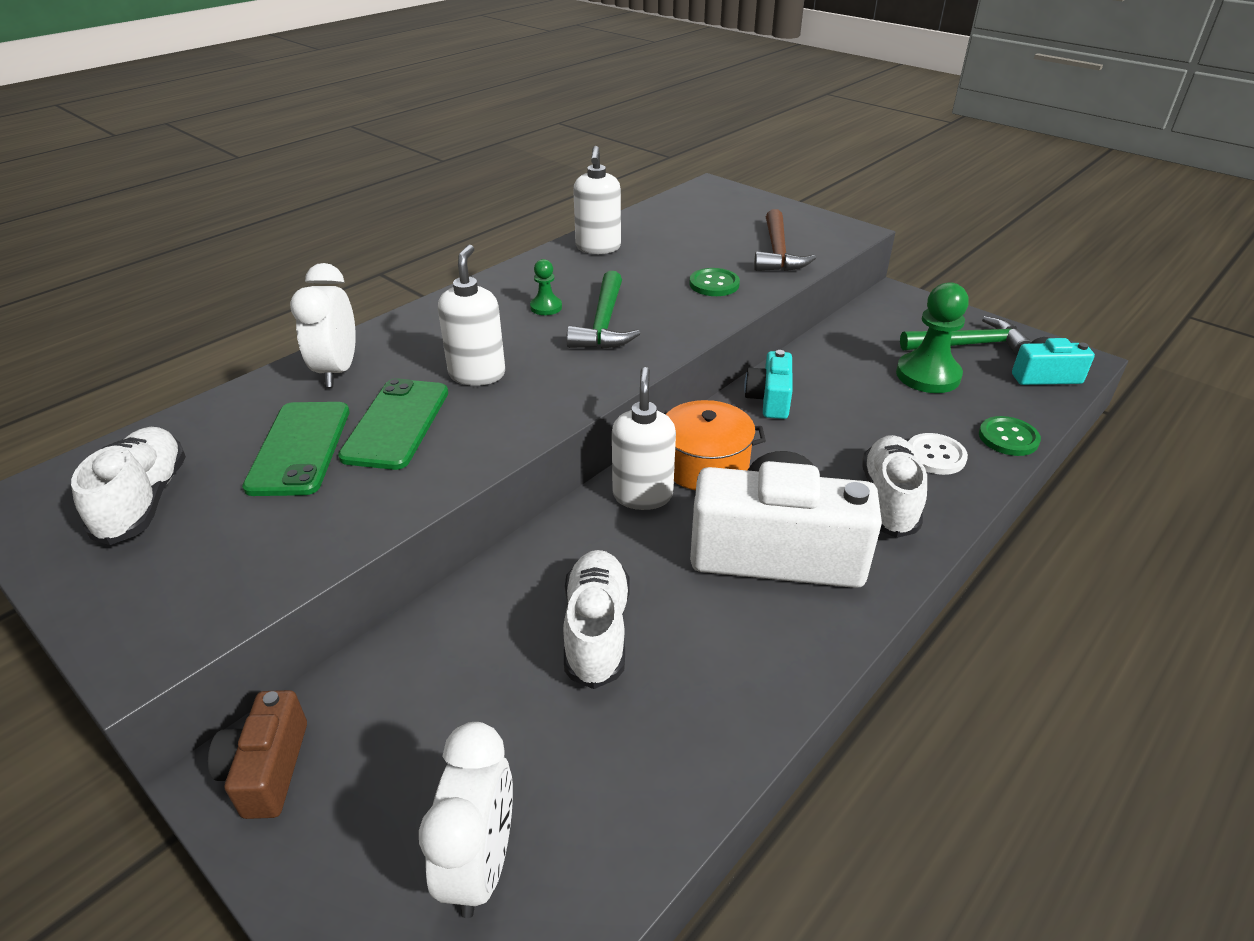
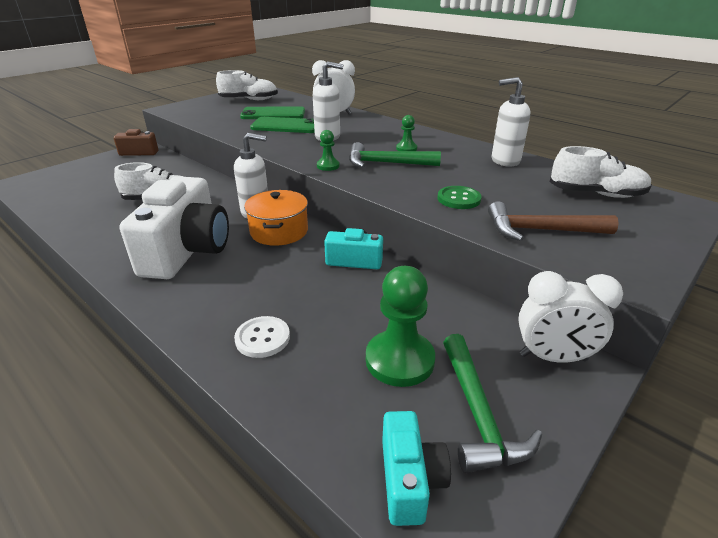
camera: 90 degrees right, 5 degrees down
(480, 863) = (70, 184): white clock -> white clock (553, 357)
(612, 370) = (328, 166): none -> green pawn
(889, 500) = (215, 302): white shoe -> white shoe (596, 194)
(1008, 438) = (279, 399): green button -> none

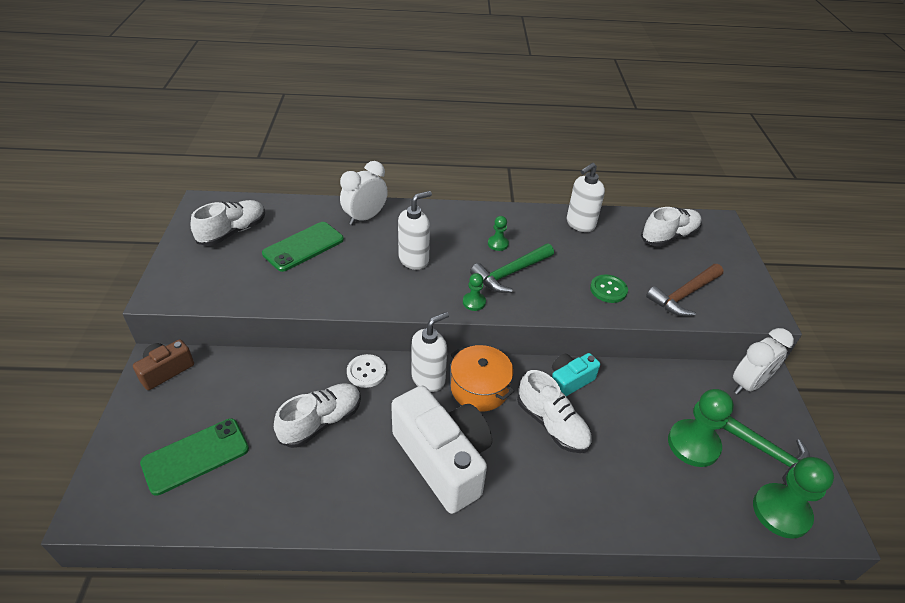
camera: 45 degrees left, 10 degrees up
(262, 338) = (610, 491): white button -> white button (366, 372)
(286, 126) = (349, 261): green phone -> green phone (195, 456)
(293, 275) = (552, 424): none -> white shoe
(409, 480) = (781, 512): turquoise camera -> green pawn

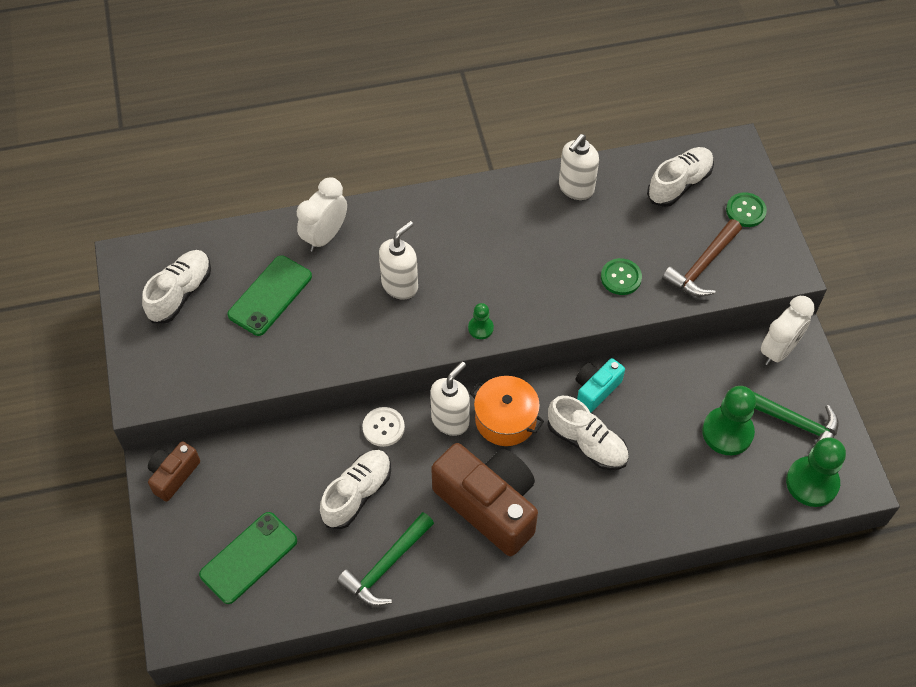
camera: 10 degrees left, 15 degrees up
(443, 460) = (489, 505): white camera -> brown camera
(498, 244) = (488, 240): green pawn -> none
(510, 273) = (511, 279): green hammer -> green hammer (386, 566)
(726, 264) = (745, 211): none -> green button

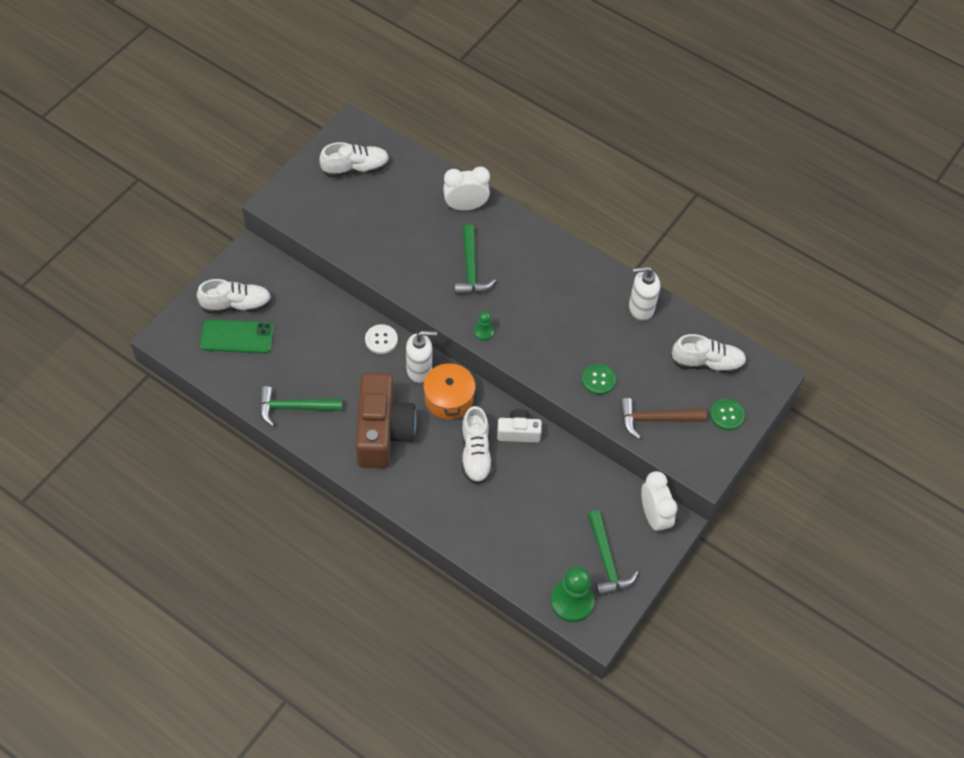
camera: 45 degrees right, 0 degrees up
(173, 475) = (252, 262): brown camera -> none
(270, 296) = (397, 211): green phone -> none
(357, 494) = (326, 359): white shoe -> white shoe (236, 305)
(400, 285) = (471, 269): white soap dispenser -> green hammer
(596, 389) = (518, 432): turquoise camera -> white camera
(727, 432) = (561, 527): green pawn -> none
(778, 350) = (654, 516): white clock -> white clock turned 105 degrees counterclockwise

